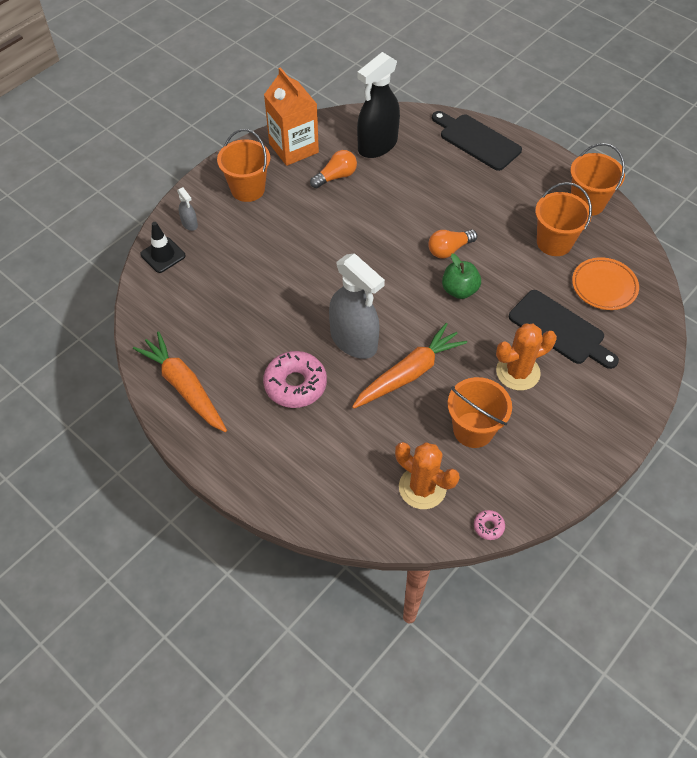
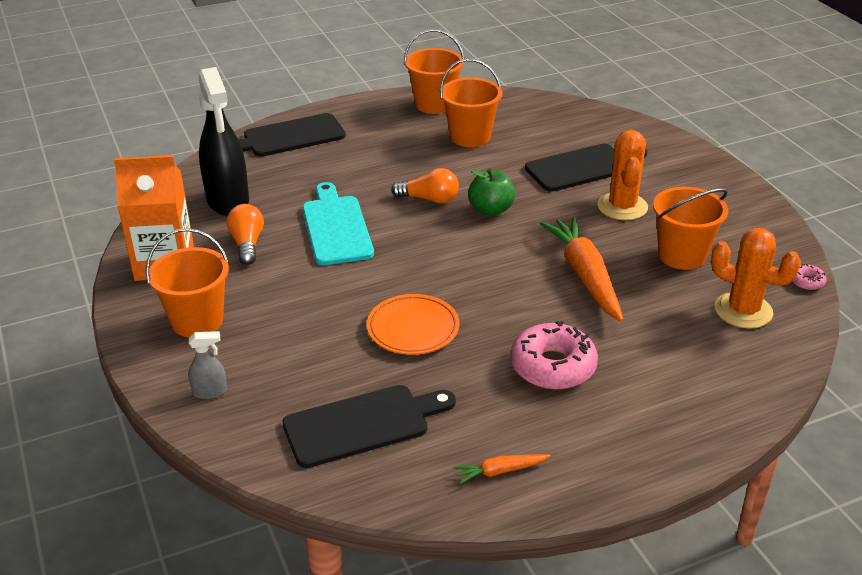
camera: 65 degrees left, 20 degrees down
(163, 255) = (245, 434): black traffic cone -> none
(184, 387) = (500, 471): orange carrot -> orange carrot, size x0.46
(194, 305) = (362, 424): none -> black cutting board
(354, 341) = (514, 302): grey spray bottle -> none
(382, 213) = (336, 227): none -> turquoise cutting board
(422, 488) = (743, 311): orange cactus -> orange cactus turned 60 degrees clockwise
(449, 249) = (429, 199): orange light bulb -> orange light bulb turned 75 degrees counterclockwise
(604, 286) = (546, 128): orange plate -> orange plate (413, 329)

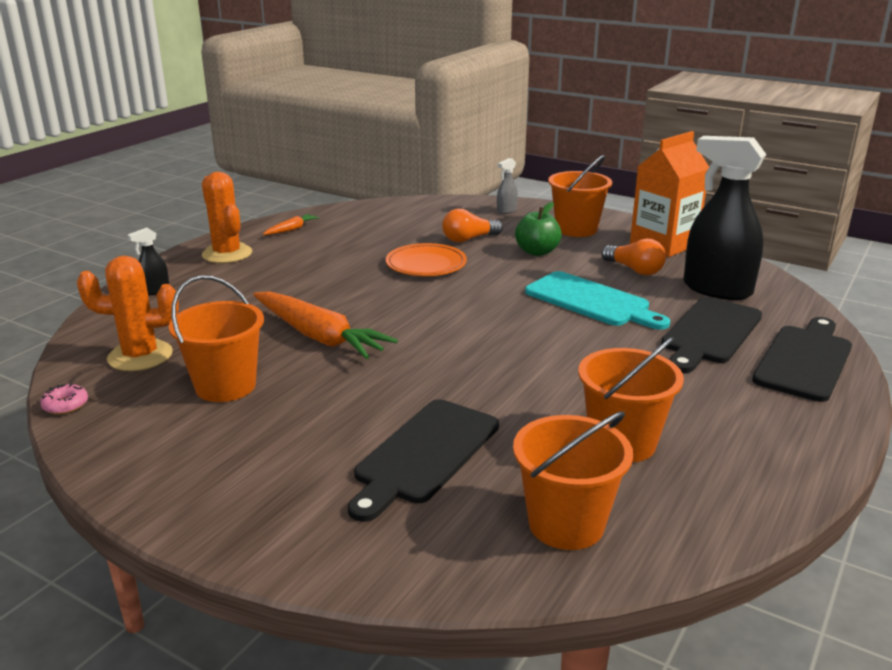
camera: 145 degrees right, 10 degrees down
(362, 424) = (397, 223): black cutting board -> black cutting board (710, 333)
(429, 199) = (551, 351): orange light bulb -> orange light bulb (469, 239)
(434, 104) = (751, 478): orange bucket -> orange bucket (566, 524)
(491, 209) = (475, 362): green apple -> green apple (537, 252)
(553, 366) = (297, 275): pink donut -> none
(622, 207) = (329, 417): orange cactus -> orange cactus (227, 254)
(714, 403) = (154, 291): none -> black spray bottle

